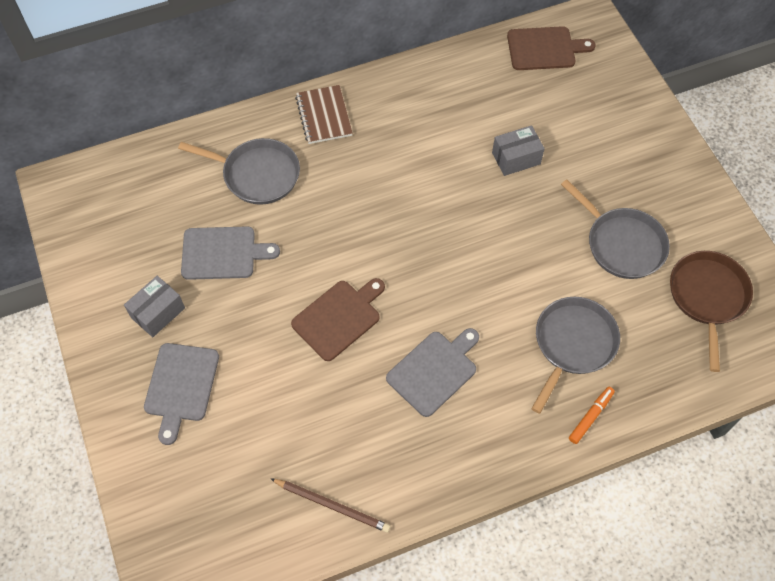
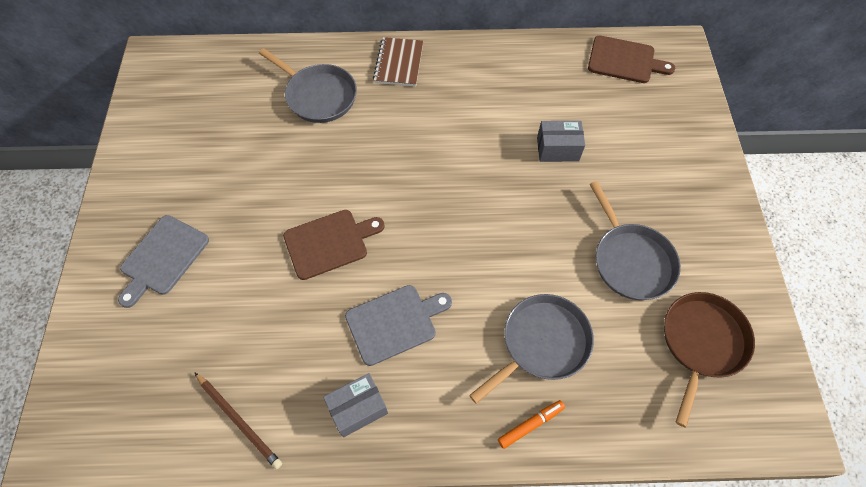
camera: 20 degrees right, 0 degrees up
(158, 313) = (177, 187): grey box -> grey box (358, 408)
(223, 253) = (256, 153): grey cutting board -> none

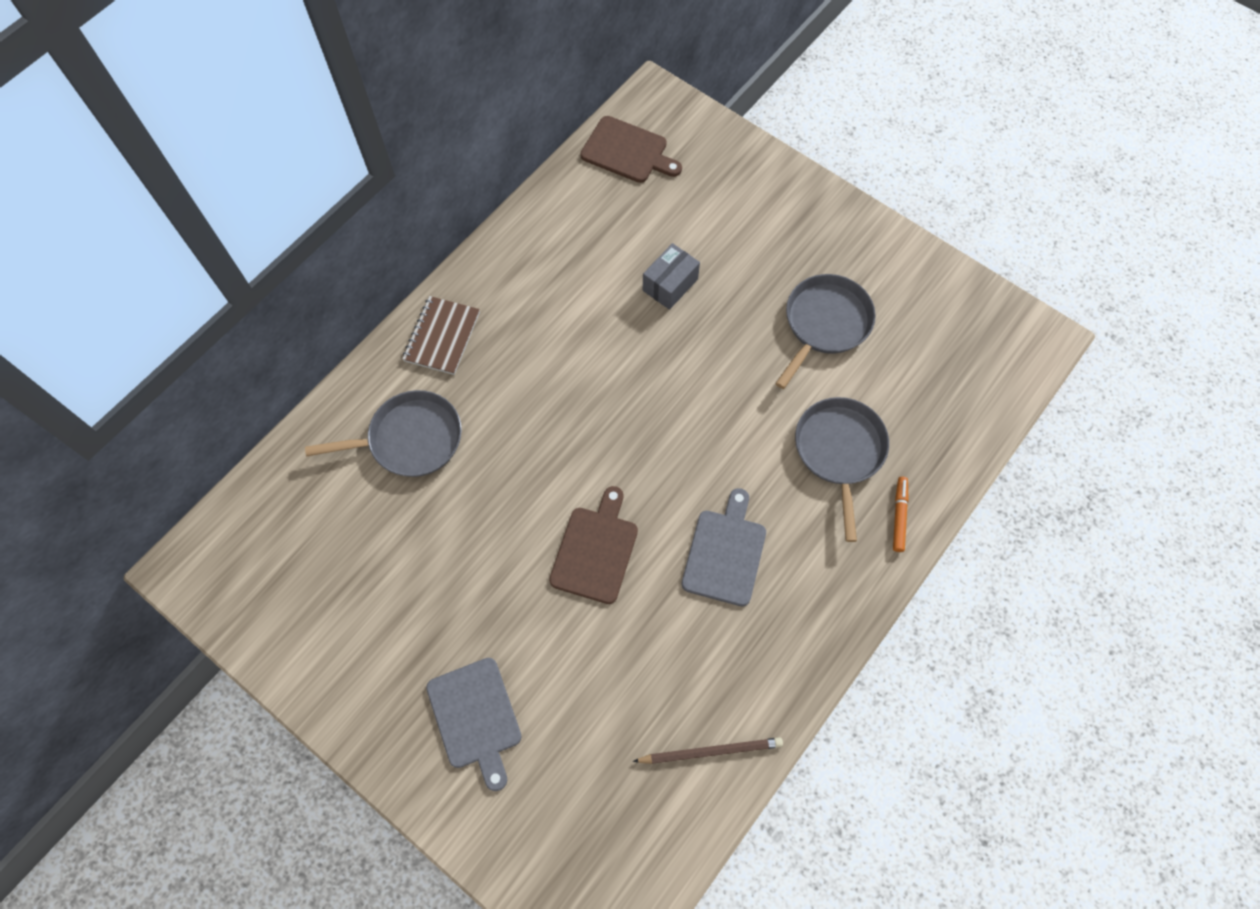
camera: 50 degrees left, 5 degrees up
(358, 408) = (779, 641): grey box -> none
(399, 63) = (442, 337): brown notebook -> brown notebook turned 60 degrees clockwise
(624, 60) = (627, 151): brown cutting board -> brown cutting board turned 60 degrees clockwise
(631, 261) = (825, 323): grey pan -> grey pan turned 75 degrees counterclockwise
(701, 342) = (933, 336): brown pan -> none

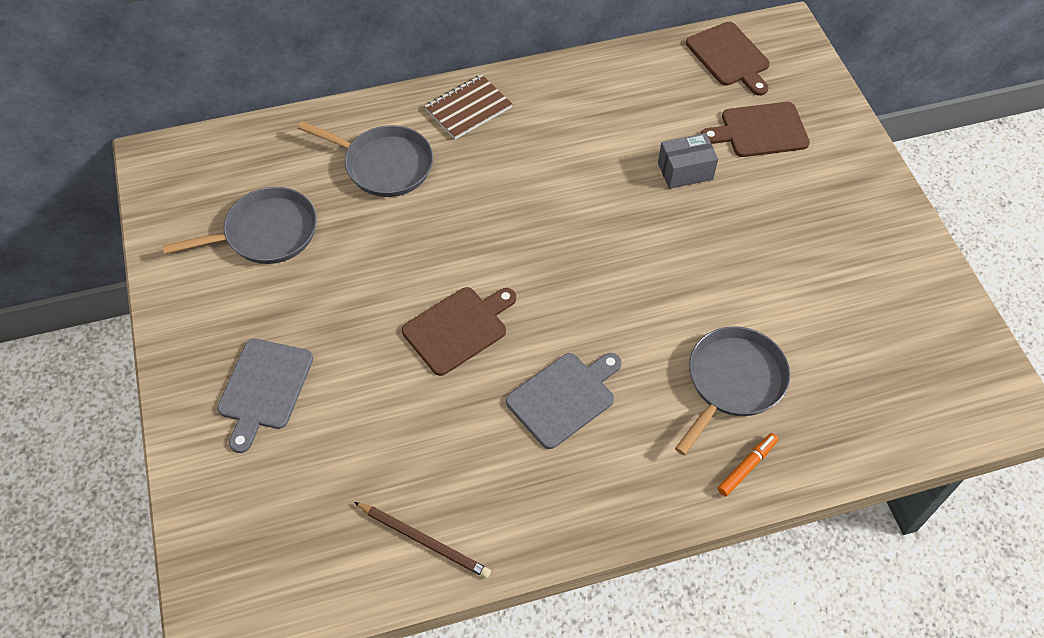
camera: 35 degrees right, 10 degrees down
(702, 209) = (760, 130): none -> brown cutting board
(825, 323) = (802, 275): grey pan -> grey pan (266, 233)

